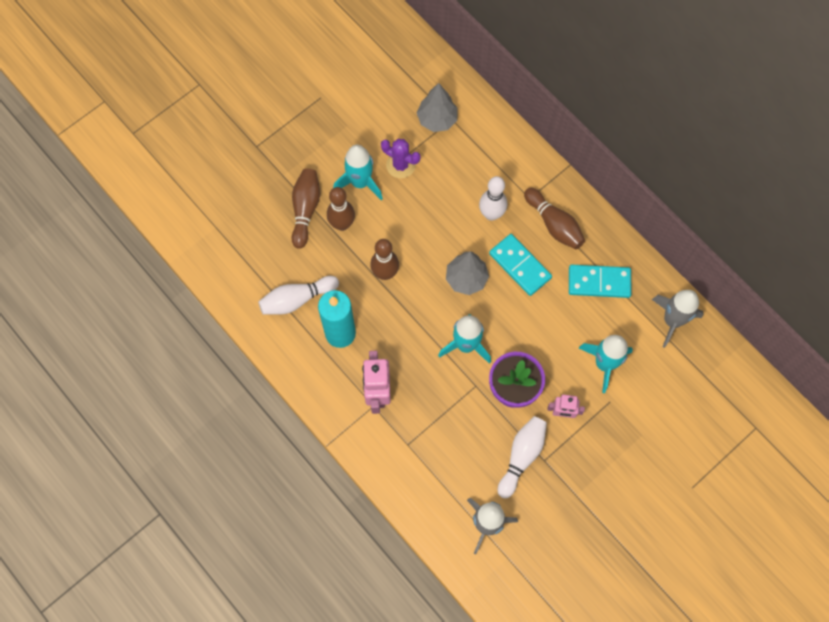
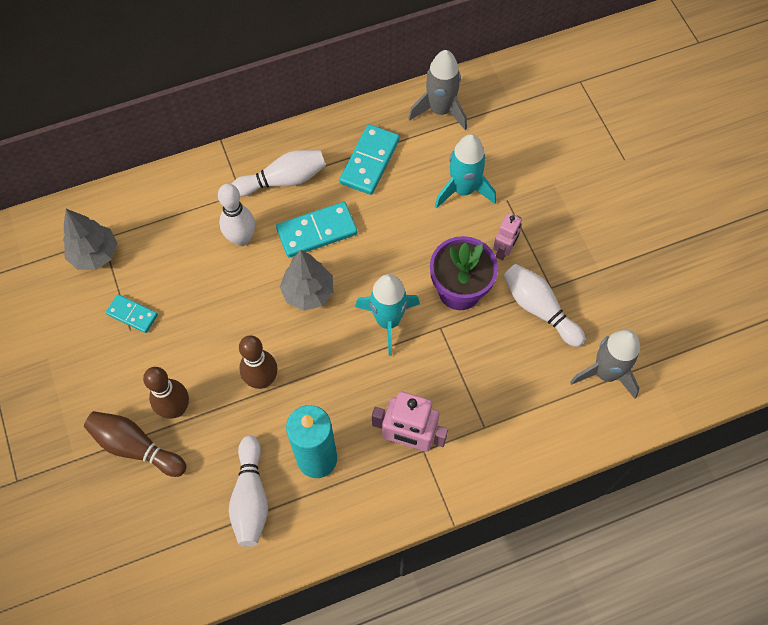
camera: 70 degrees left, 5 degrees down
(360, 182) = (131, 368): turquoise rocket -> none
(400, 165) = (132, 314): purple cactus -> turquoise domino
(554, 224) = (283, 180): brown bowling pin -> white bowling pin

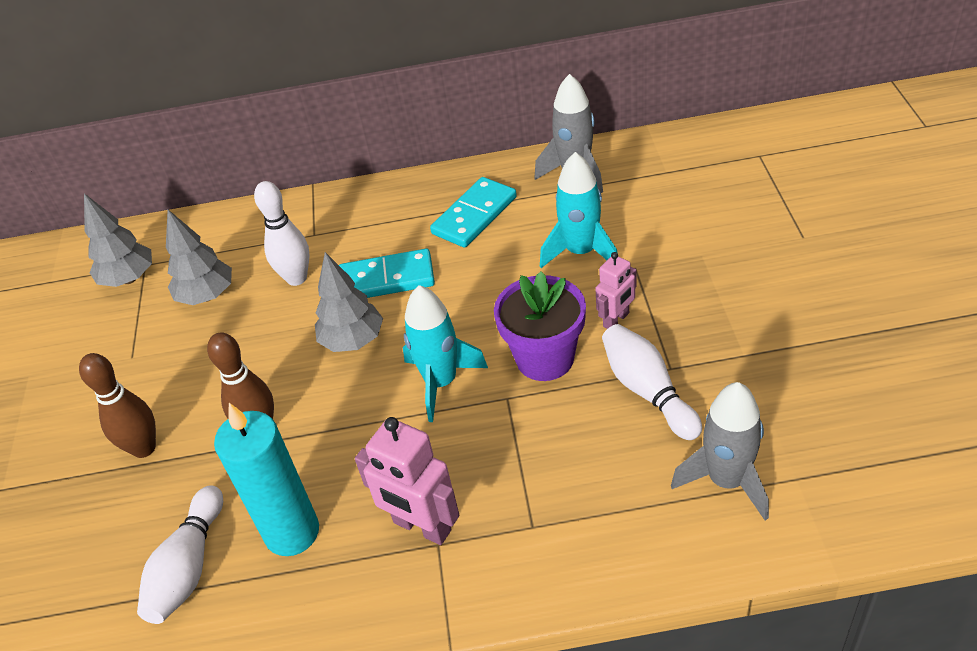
camera: 20 degrees right, 20 degrees down
(132, 314) = (141, 342): turquoise domino -> none
(136, 447) = (77, 484): brown bowling pin -> none
(171, 264) = (207, 296): none -> grey tree
(283, 180) = (367, 226): white bowling pin -> none

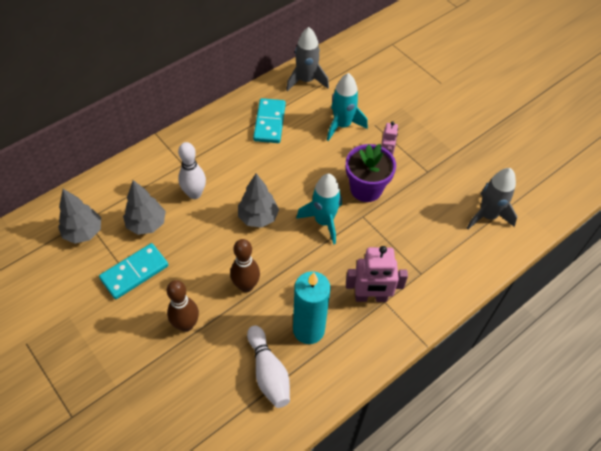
camera: 40 degrees left, 10 degrees up
(387, 279) = (249, 176): turquoise domino -> turquoise domino (134, 272)
(647, 391) = (425, 187): white bowling pin -> none

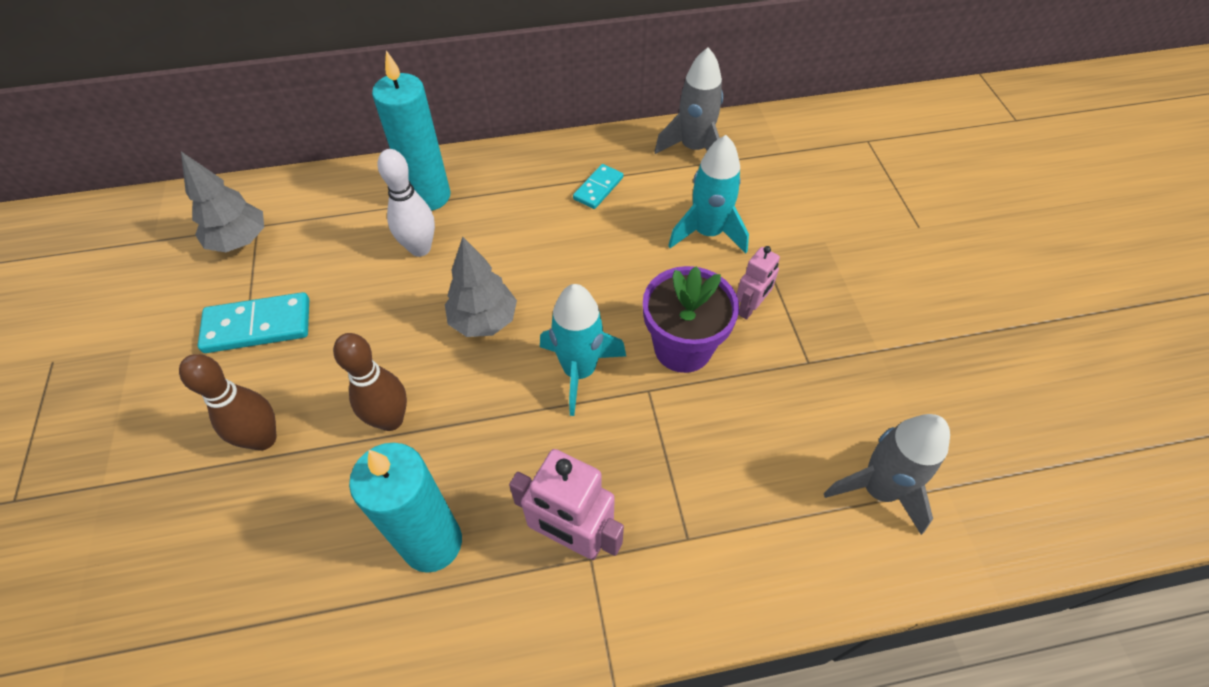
camera: 30 degrees right, 0 degrees up
(146, 224) = (326, 264): grey tree -> none
(177, 163) = (429, 196): none -> turquoise candle
(268, 372) = (320, 584): white bowling pin -> none
(269, 122) = (598, 188): turquoise domino -> turquoise domino, size x0.61

